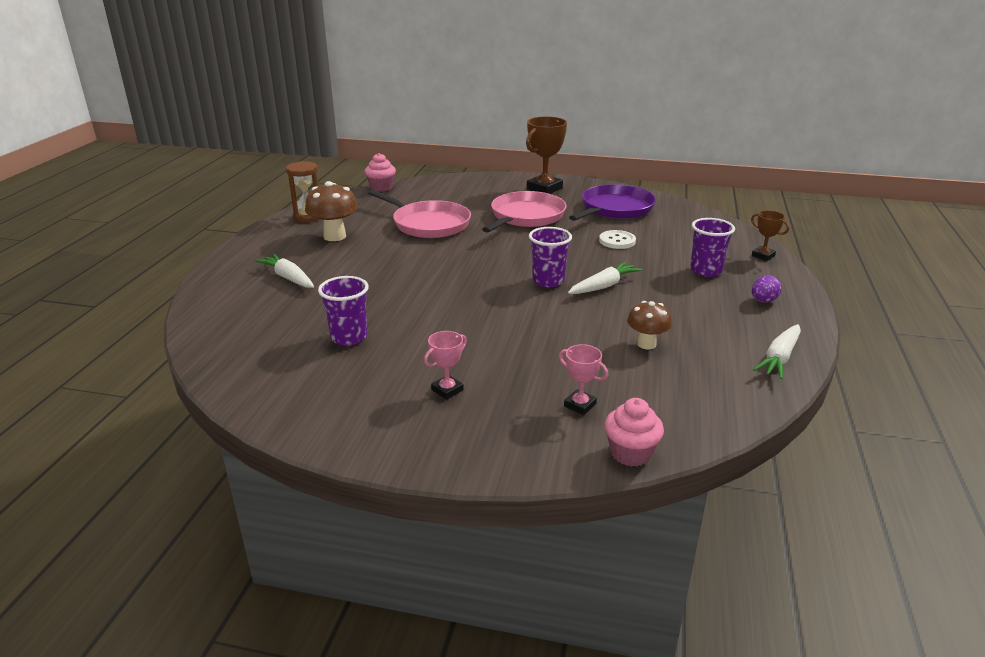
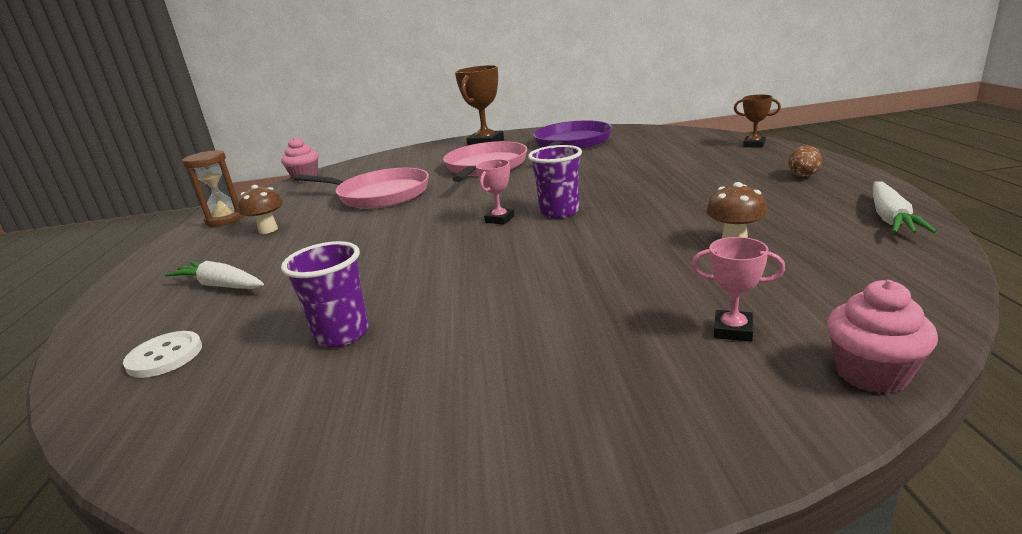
camera: 15 degrees left, 5 degrees down
(334, 236) = (268, 230): brown mushroom -> brown mushroom, size x0.65
(447, 390) = (533, 364): pink trophy -> pink trophy (499, 219)
(603, 286) = (626, 202): white carrot -> none
(617, 241) = (599, 164): white button -> white button (165, 356)
(706, 270) = (715, 166): purple cup -> none
(763, 301) = (803, 176): purple egg -> brown egg

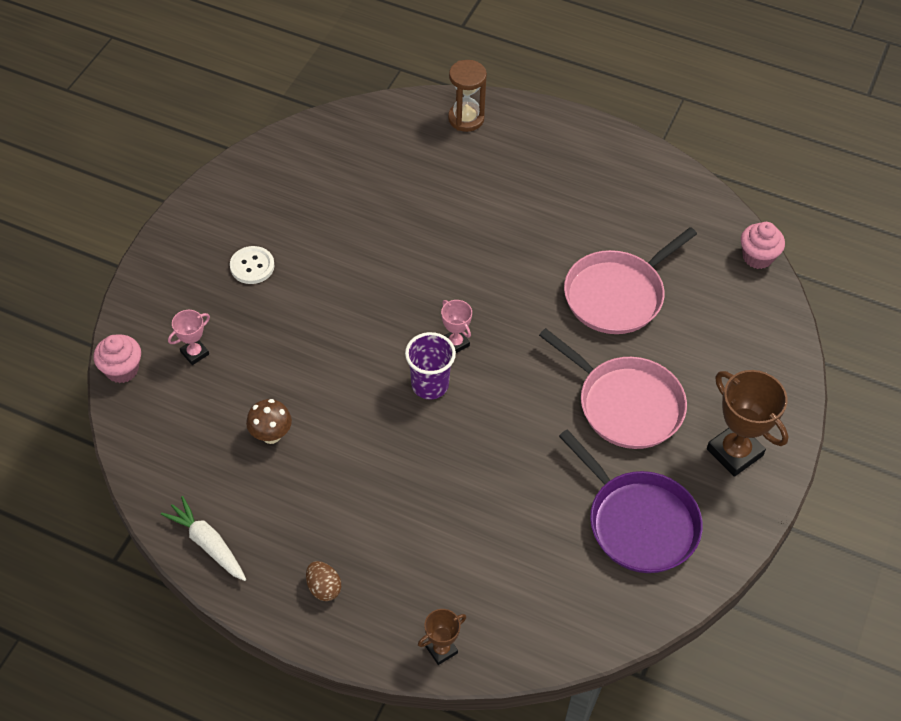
camera: 115 degrees right, 30 degrees up
(165, 356) = (408, 134): white button -> white button (252, 266)
(221, 285) = (492, 164): white carrot -> none
(225, 219) = (659, 180): brown hourglass -> brown hourglass (466, 119)
(268, 230) = (594, 203): brown mushroom -> none
(342, 333) = (358, 206): purple cup -> none

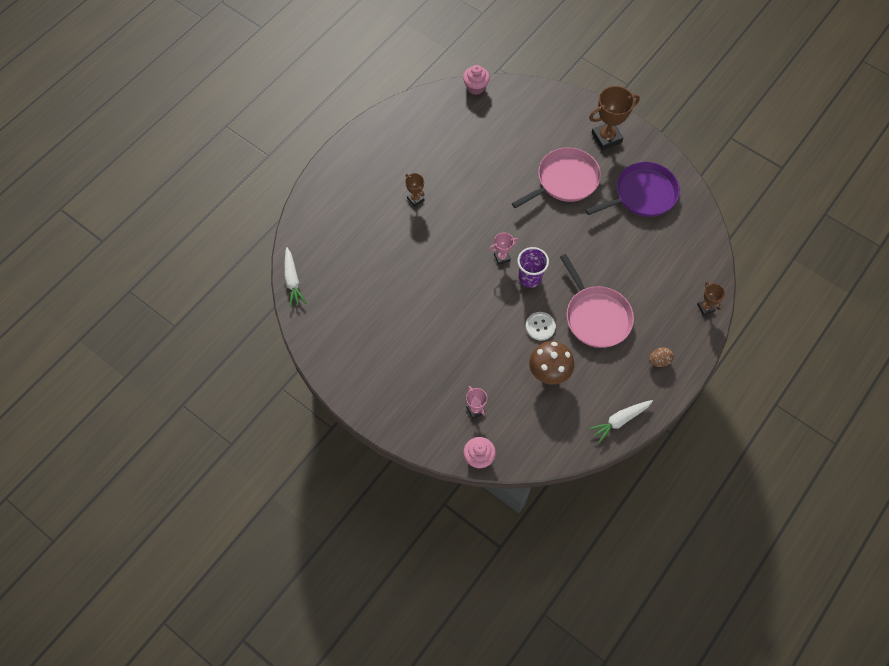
camera: 75 degrees left, 10 degrees up
(252, 266) = (411, 364): white button -> white button (540, 326)
(271, 435) = (549, 373): brown mushroom -> brown mushroom, size x1.55
(351, 116) = (292, 280): none -> white carrot
(466, 119) = (317, 212): brown hourglass -> none
(523, 221) = (415, 199): none -> brown trophy
(617, 295) = (486, 164): pink pan -> pink pan (596, 316)

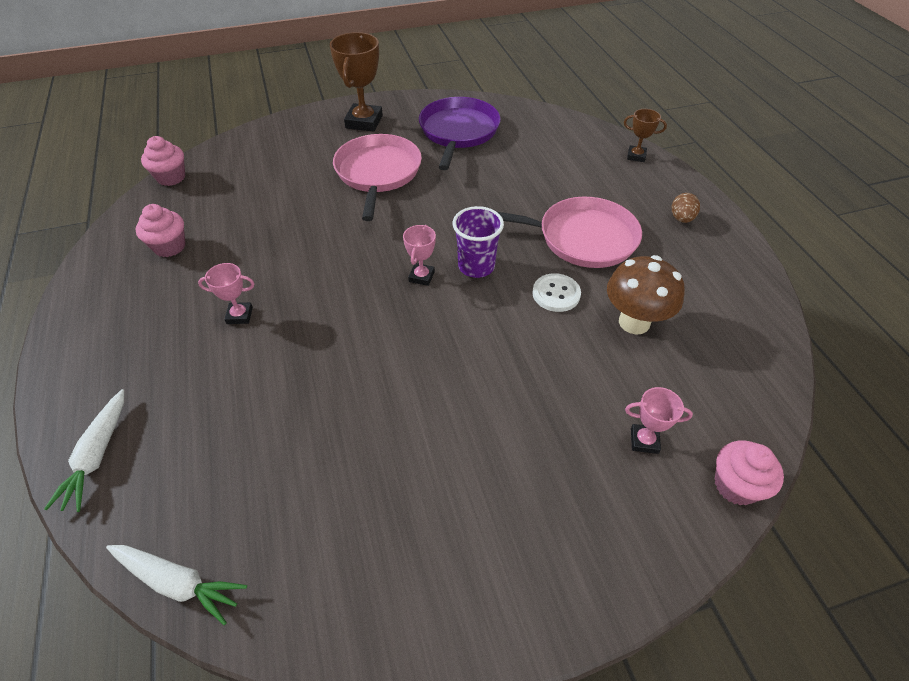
camera: 55 degrees left, 15 degrees down
(415, 199) = (239, 315): brown trophy -> pink trophy
(430, 133) = (169, 246): none -> pink cupcake
(620, 420) = (749, 291): white carrot -> white carrot (97, 455)

